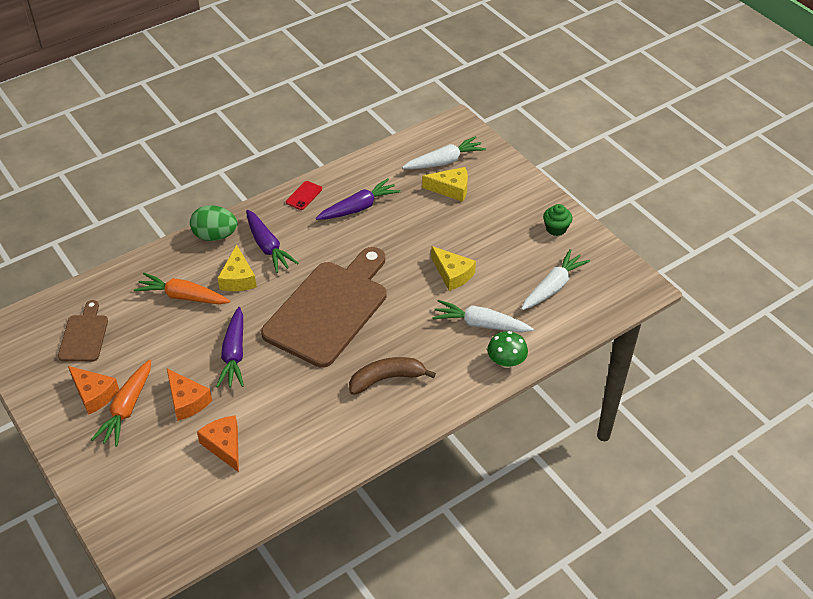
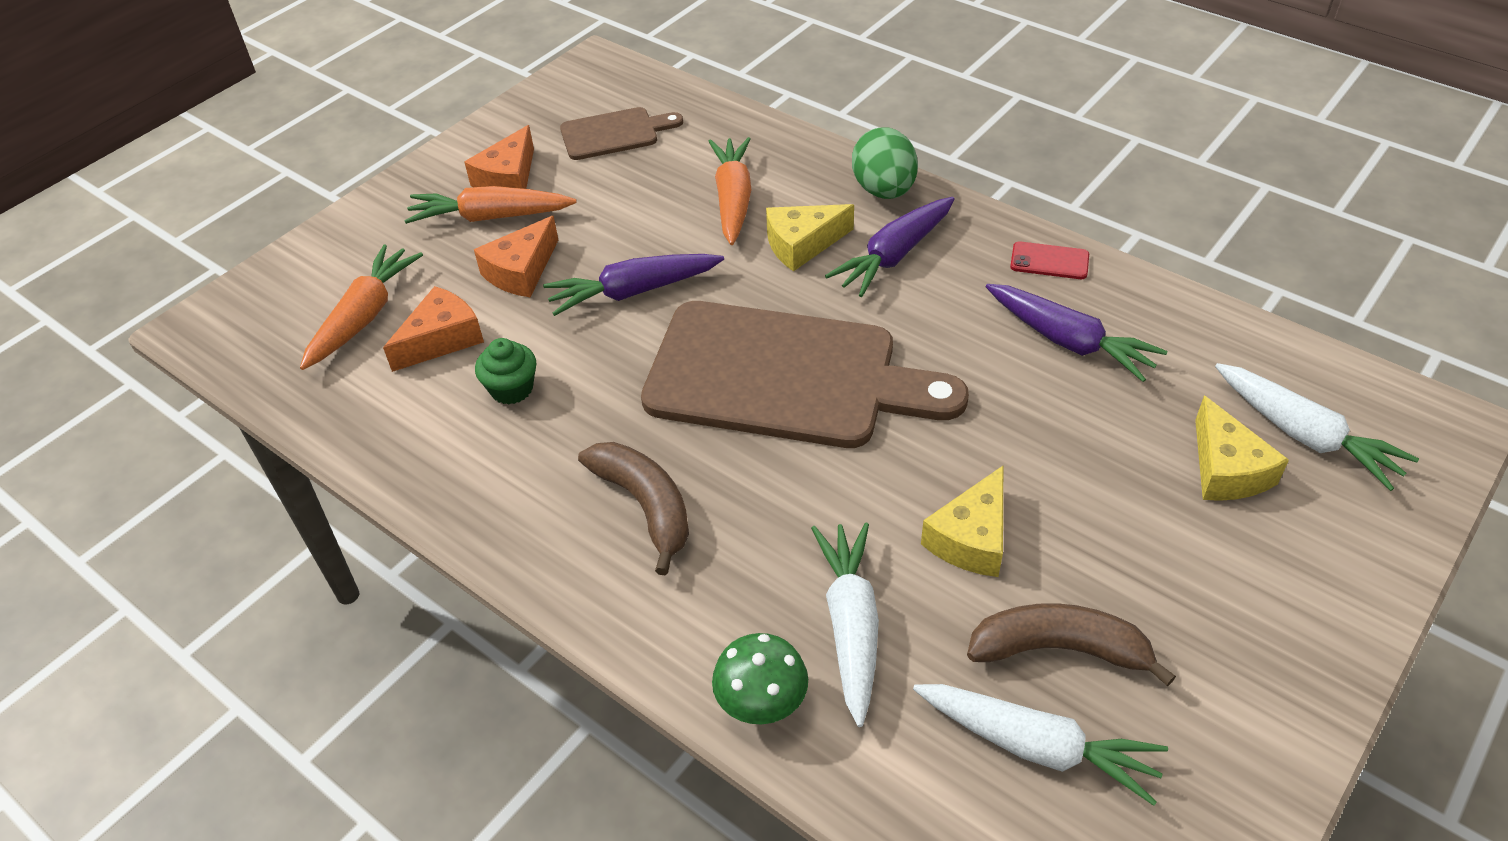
camera: 75 degrees right, 0 degrees up
(183, 482) = (364, 316): none -> orange carrot
(515, 266) = (1059, 649): none -> brown banana
(556, 228) = (1240, 708): green cupcake -> green cupcake (511, 389)

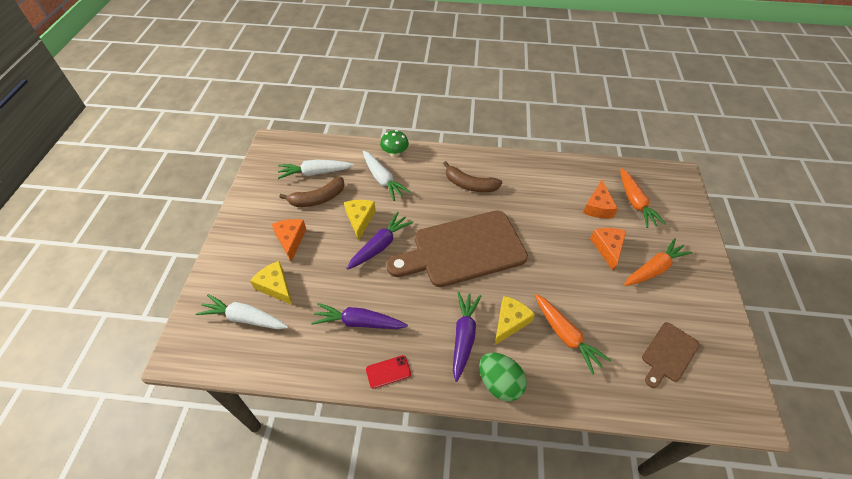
camera: 145 degrees right, 5 degrees up
(508, 178) = (676, 295): orange cheese -> orange cheese (290, 240)
(511, 389) = (552, 201): green cupcake -> none
(633, 292) = (555, 260): purple carrot -> purple carrot (380, 245)

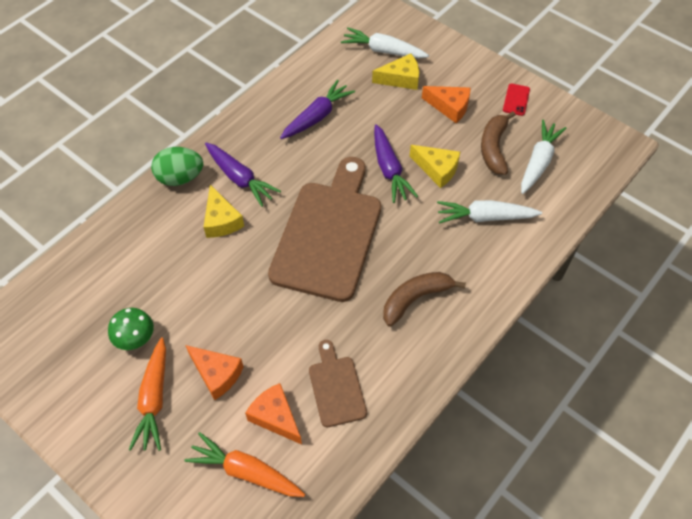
camera: 125 degrees right, 5 degrees up
(244, 318) = (383, 51): white carrot -> white carrot turned 120 degrees counterclockwise
(388, 371) = (257, 114): red phone -> red phone (516, 100)
(395, 153) = (525, 252): green mushroom -> green mushroom (135, 338)
(566, 336) = (170, 254): orange carrot -> none
(668, 354) = (77, 324): brown cutting board -> brown cutting board (336, 387)

